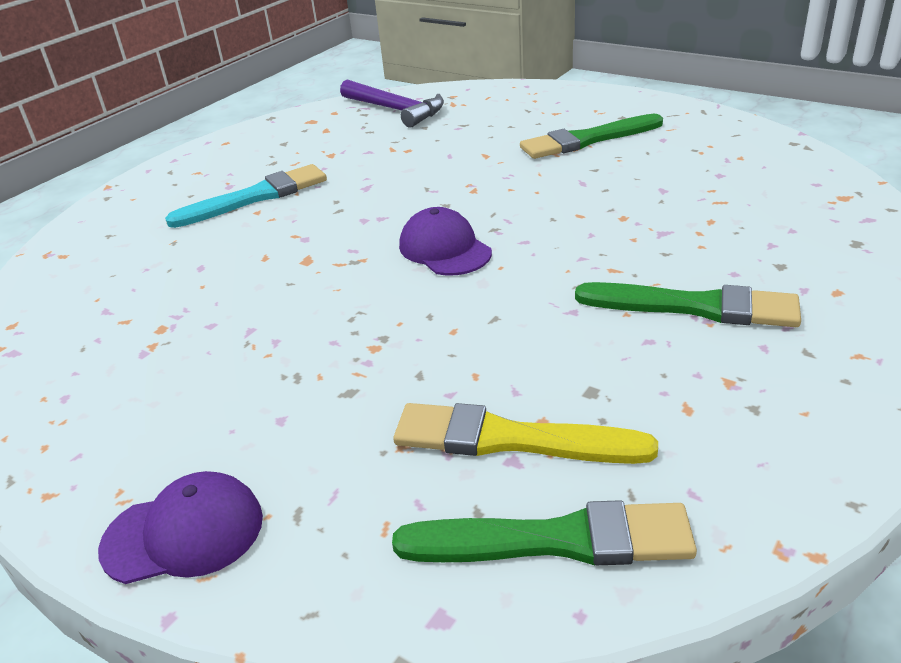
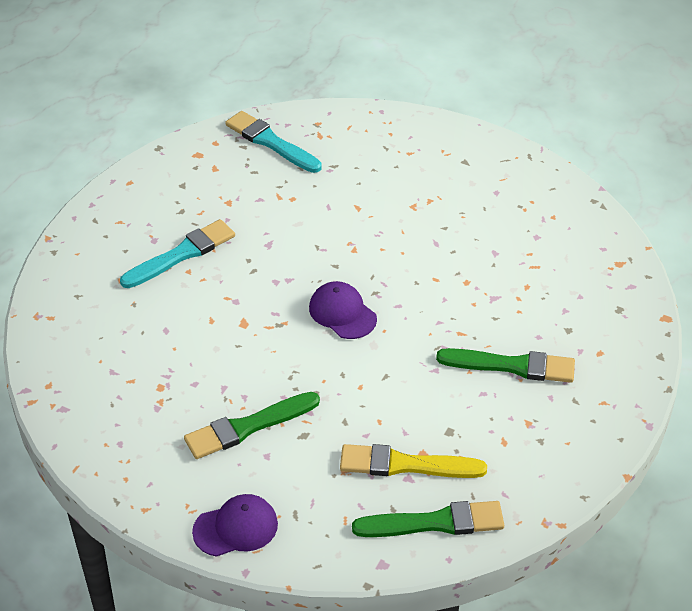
camera: 10 degrees left, 10 degrees up
(396, 110) = (271, 142): purple hammer -> turquoise brush
(587, 140) = (437, 191): green brush -> green brush (247, 427)

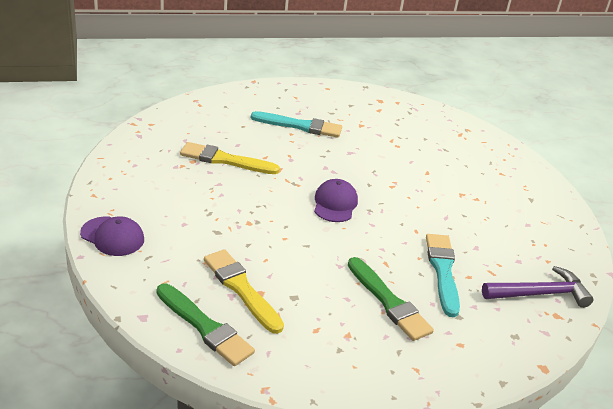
camera: 45 degrees right, 10 degrees down
(185, 357) = (225, 160): none -> yellow brush
(247, 427) = (198, 206): green brush -> none
(271, 142) = (427, 120): turquoise brush -> turquoise brush (442, 271)
(586, 254) = (540, 293): none -> purple hammer

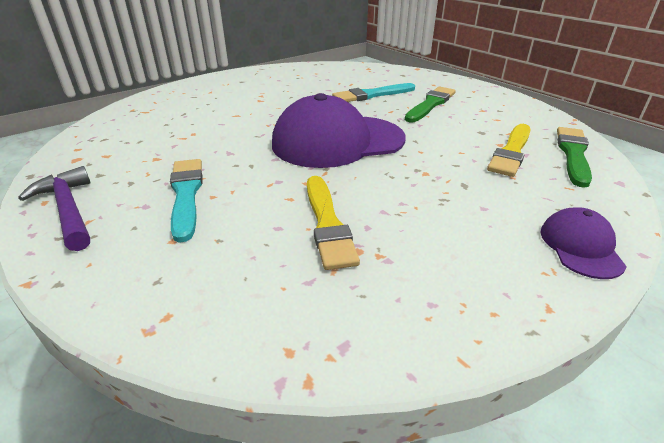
camera: 110 degrees left, 0 degrees up
(335, 204) = (337, 141): purple cap -> purple cap, size x2.10
(540, 293) = (354, 72): purple hammer -> purple hammer (68, 209)

